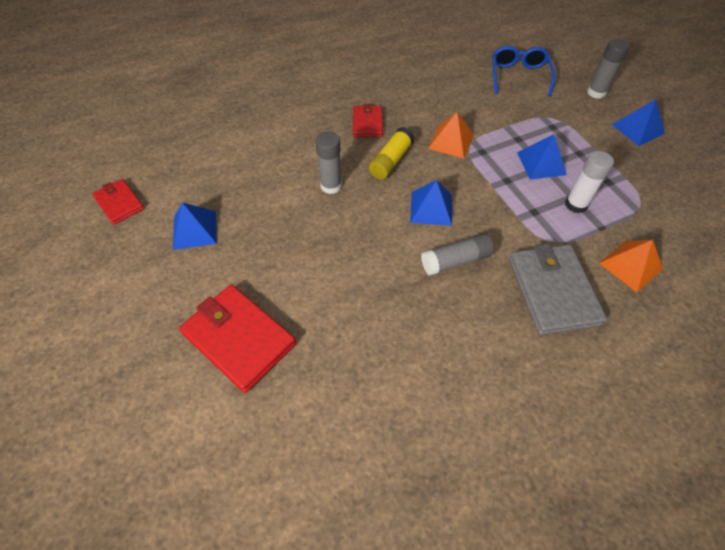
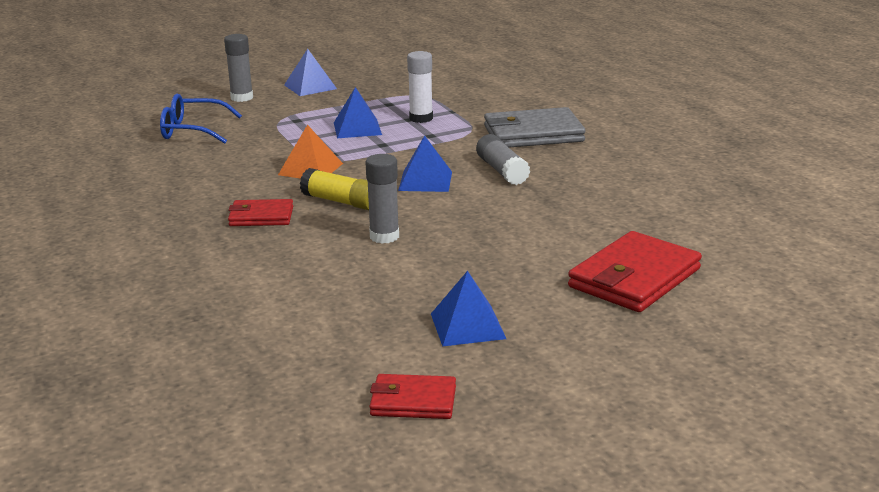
camera: 90 degrees left, 30 degrees down
(119, 203) = (413, 401): red wallet -> red wallet turned 45 degrees clockwise
(630, 265) = (498, 105): orange pyramid -> none

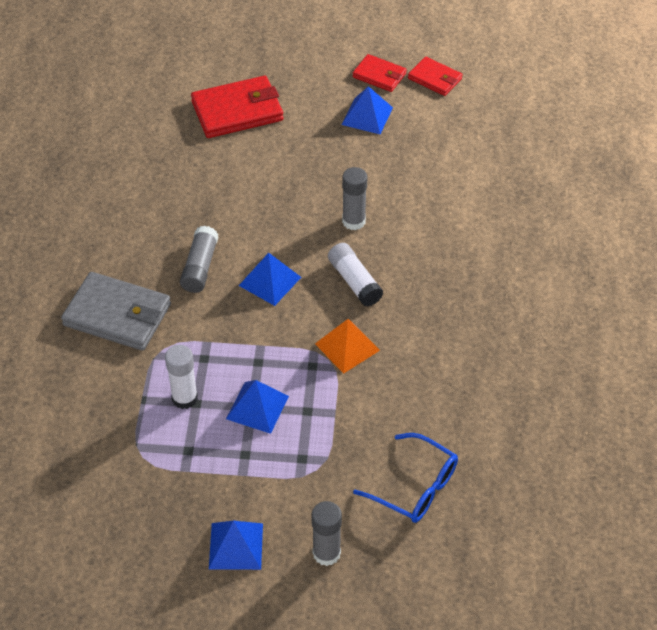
camera: 150 degrees left, 25 degrees up
(261, 217) = (426, 288): red wallet -> red wallet (379, 75)
(341, 202) = (354, 281): yellow glue stick -> white glue stick

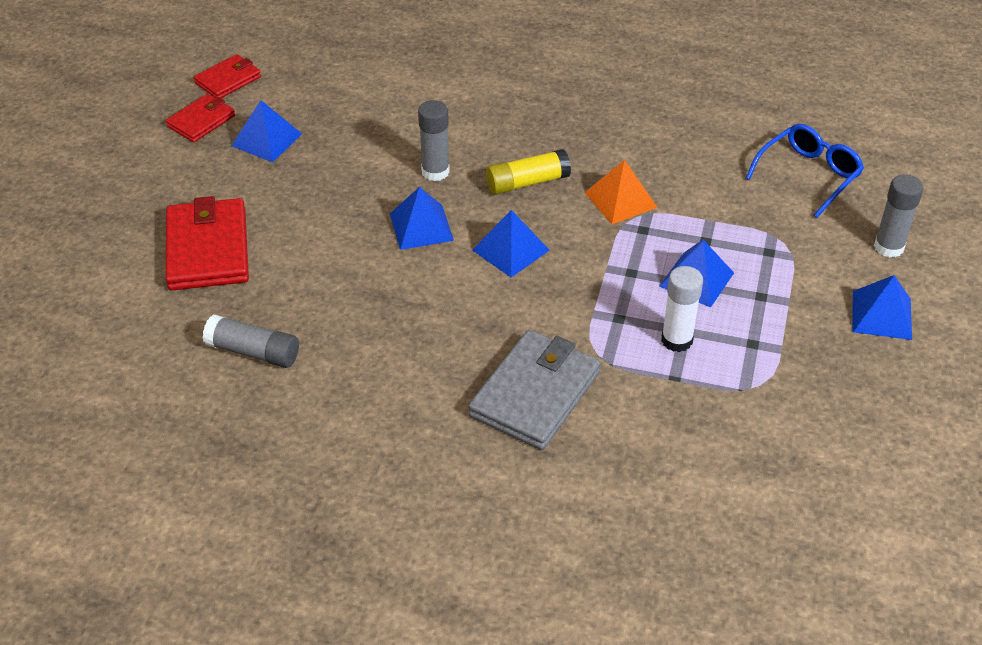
camera: 80 degrees left, 5 degrees down
(200, 267) = (472, 309): grey glue stick -> grey glue stick (253, 352)
(285, 223) = (421, 227): none -> blue pyramid
(354, 281) = (527, 182): white glue stick -> yellow glue stick

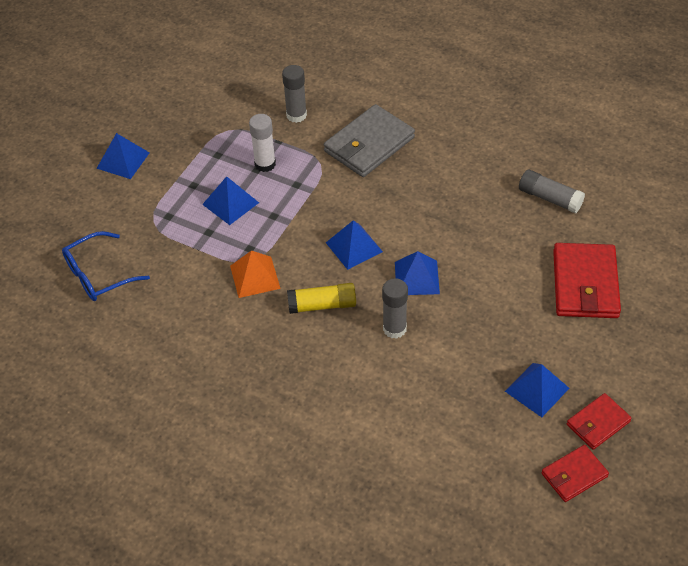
camera: 165 degrees left, 5 degrees up
(888, 247) = (83, 206): grey glue stick -> grey glue stick (296, 115)

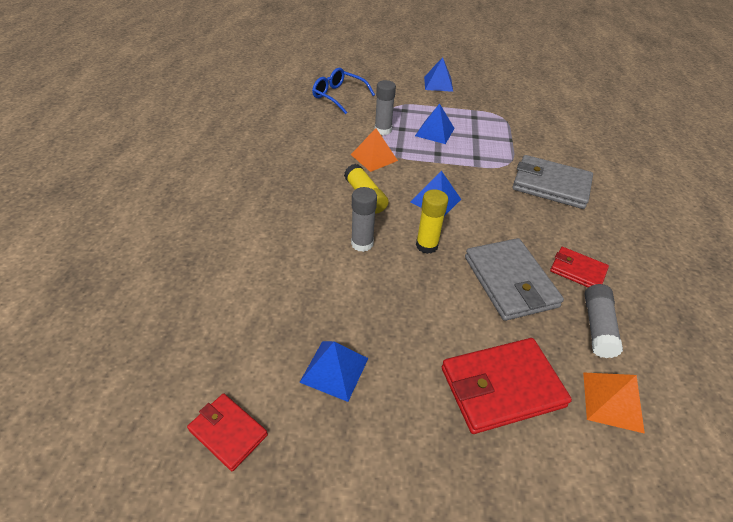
camera: 65 degrees right, 5 degrees down
(265, 164) = (483, 138): white glue stick -> none
(296, 115) = (544, 142): grey glue stick -> grey glue stick (383, 130)
(417, 277) = (426, 245): blue pyramid -> yellow glue stick
(484, 233) = (510, 282): none -> grey wallet
(598, 423) = (307, 444): red wallet -> red wallet (577, 270)
(615, 224) = (612, 401): none -> orange pyramid

